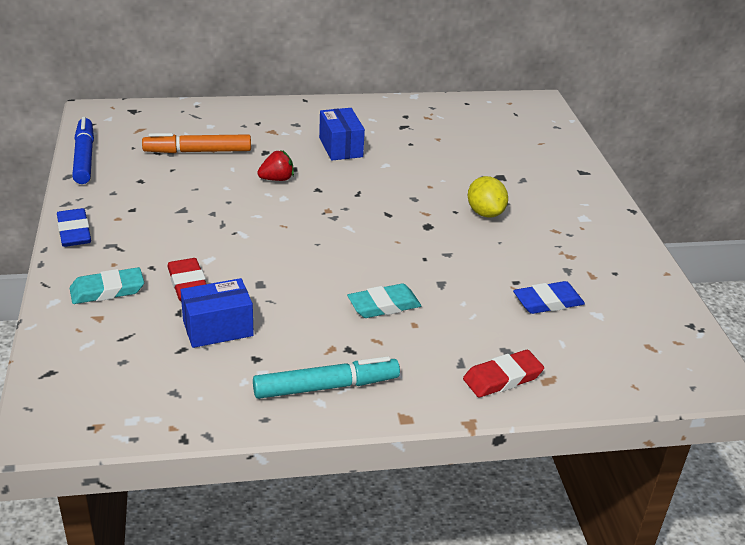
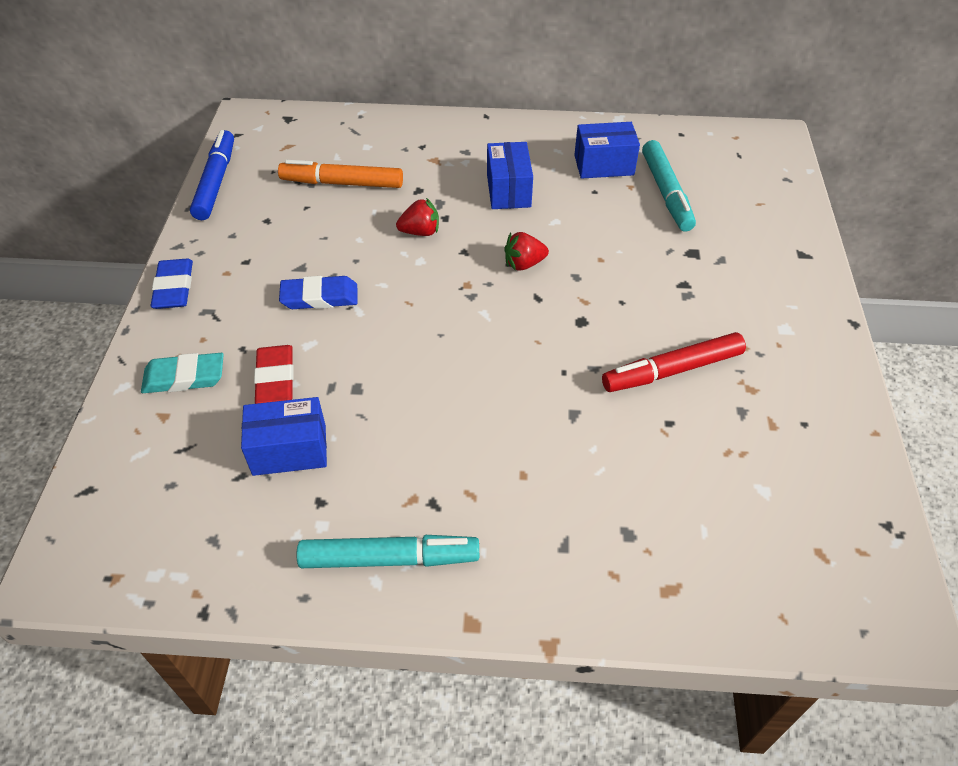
camera: 15 degrees right, 15 degrees up
(369, 193) = (524, 264): none -> red strawberry
(384, 305) = (494, 440): turquoise eraser -> none
(412, 126) = (604, 165): none -> blue box
(467, 141) = (666, 193): none -> turquoise marker
(485, 213) = (659, 308): yellow lemon -> none
(502, 378) = (611, 577): red eraser -> none
(508, 250) = (672, 371): none -> red marker
(548, 302) = (702, 461): blue eraser -> blue eraser (319, 297)

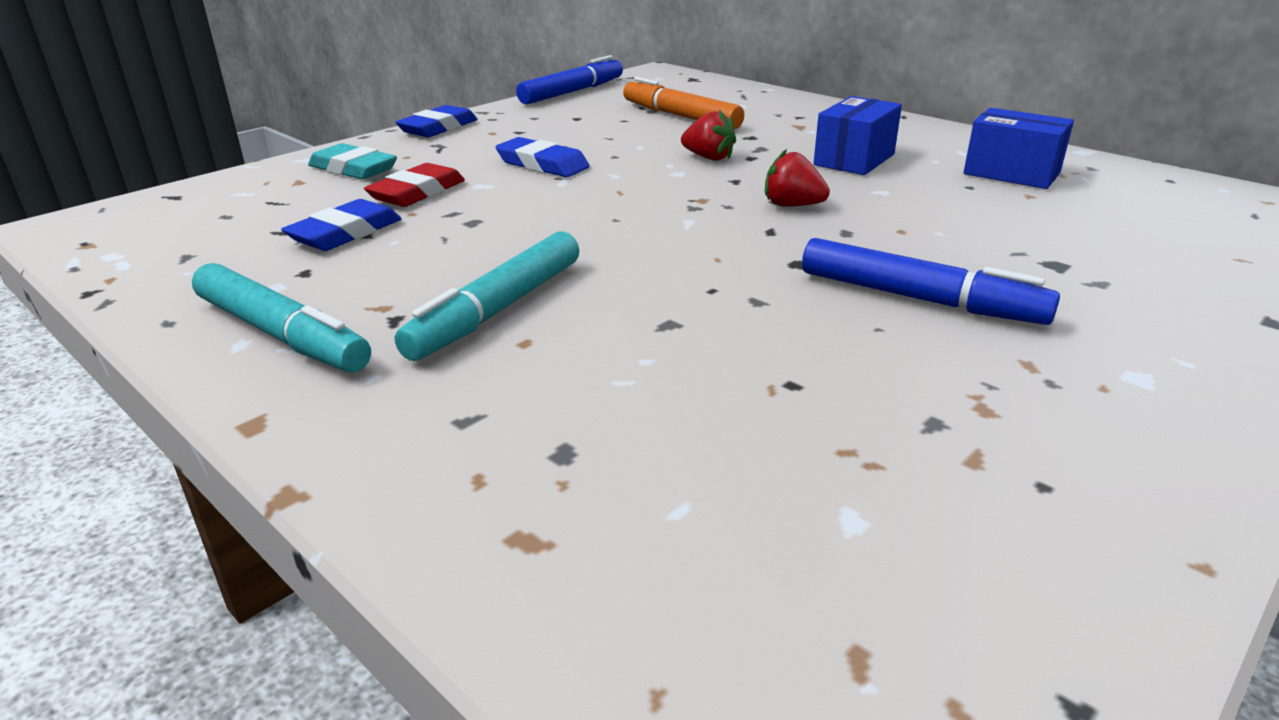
camera: 40 degrees right, 20 degrees down
(289, 450) = (345, 233): blue box -> blue eraser
(662, 320) = (919, 299): none -> blue marker
(666, 193) = (1080, 212): turquoise marker -> turquoise marker (498, 310)
(672, 371) = (869, 342): red marker -> none

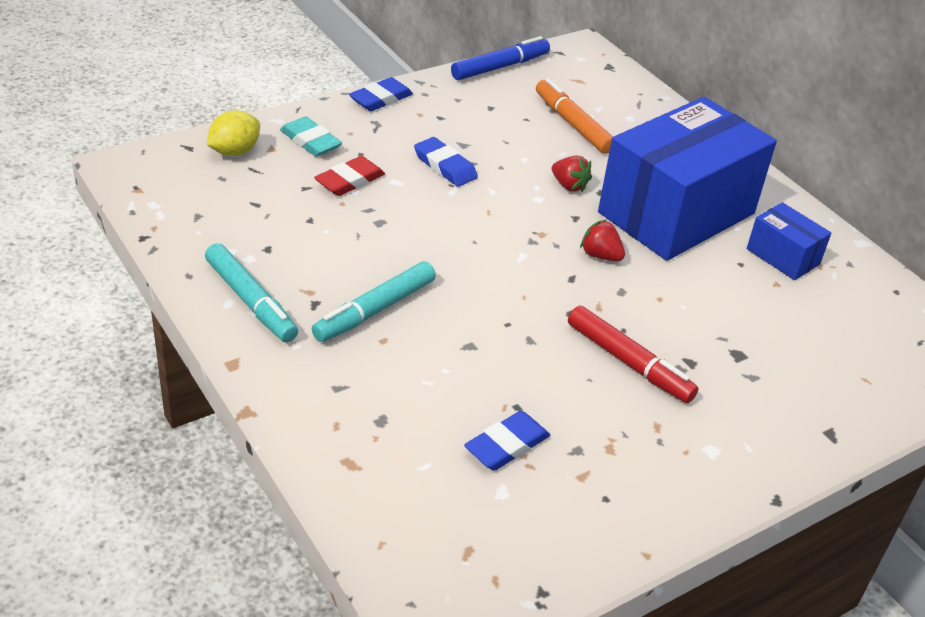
camera: 10 degrees right, 10 degrees up
(244, 190) = (234, 151): none -> yellow lemon
(345, 233) = (296, 215): blue eraser -> blue eraser (507, 445)
(854, 160) = (676, 213): blue box -> blue box, size x2.27
(919, 299) = (629, 362): blue marker -> red marker

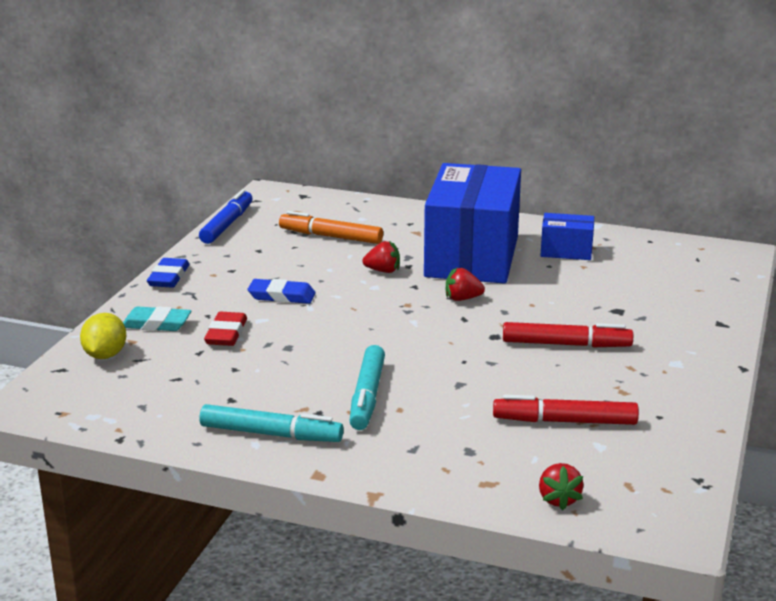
camera: 35 degrees left, 15 degrees down
(384, 522) = (558, 499): none -> red strawberry
(507, 445) = (565, 421): blue eraser -> red marker

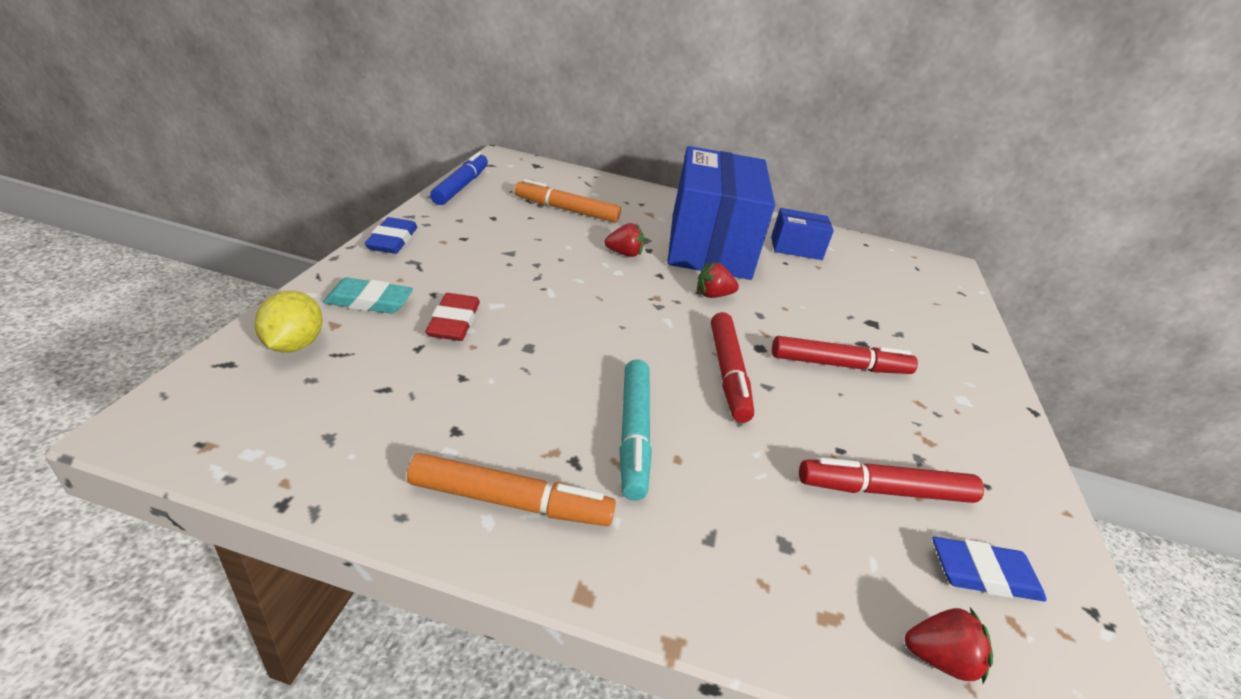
camera: 10 degrees left, 10 degrees up
(271, 434) = (510, 501): turquoise marker -> orange marker
(281, 296) = (519, 275): blue eraser -> blue eraser (983, 574)
(458, 355) = (728, 373): none -> red marker
(558, 499) = (938, 658): red strawberry -> red strawberry turned 75 degrees counterclockwise

